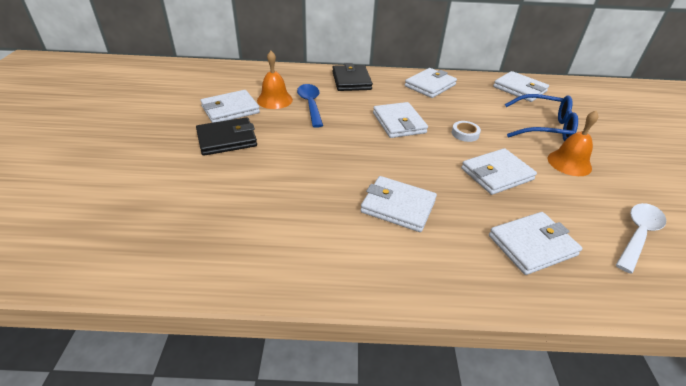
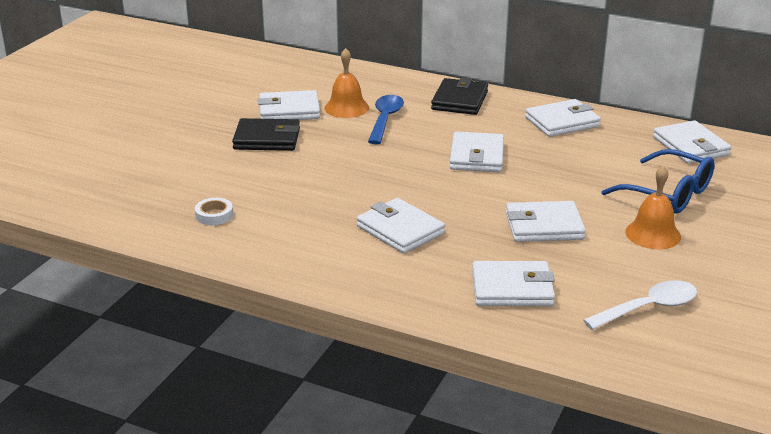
camera: 25 degrees right, 10 degrees down
(465, 134) = (550, 182): white tape -> white tape (214, 215)

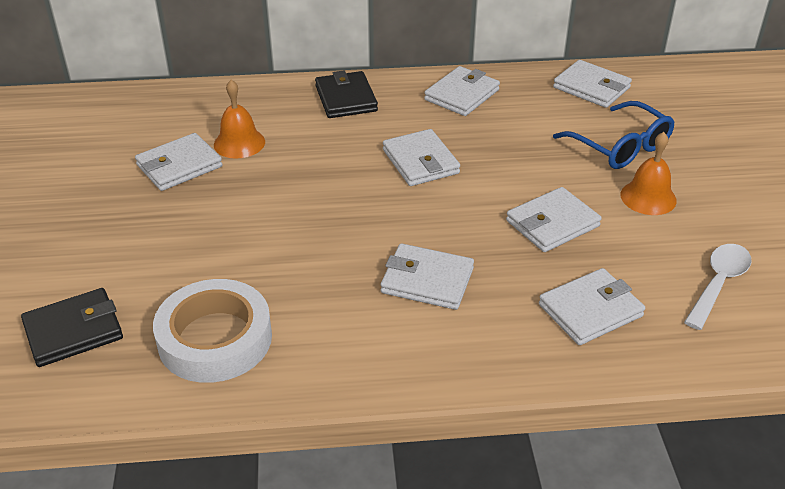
camera: 30 degrees left, 10 degrees up
(214, 215) = (215, 339): white tape -> white tape, size x2.46
(267, 139) = (187, 212): black wallet -> black wallet (73, 331)
(385, 119) = (292, 145): blue spoon -> none
(668, 194) = (620, 147): blue glasses -> blue glasses turned 45 degrees clockwise

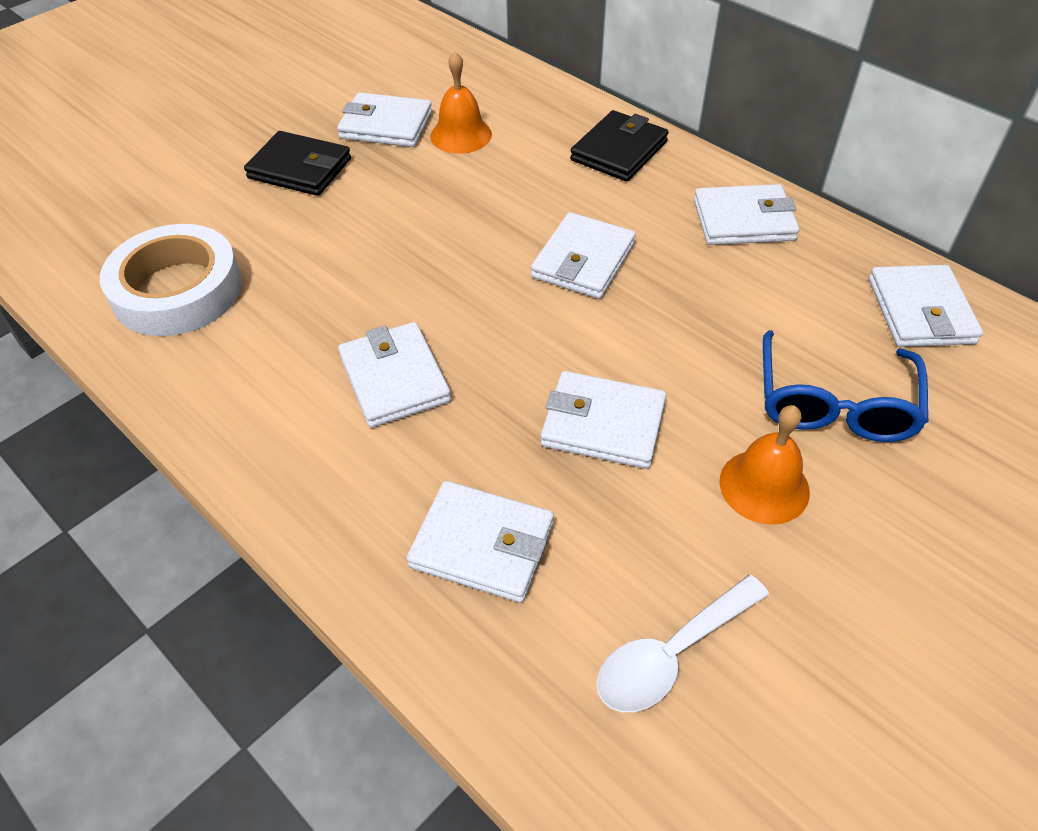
camera: 50 degrees right, 10 degrees up
(73, 331) = (118, 209): black wallet -> black wallet (300, 168)
(718, 283) = (671, 654): white spoon -> white spoon turned 150 degrees clockwise

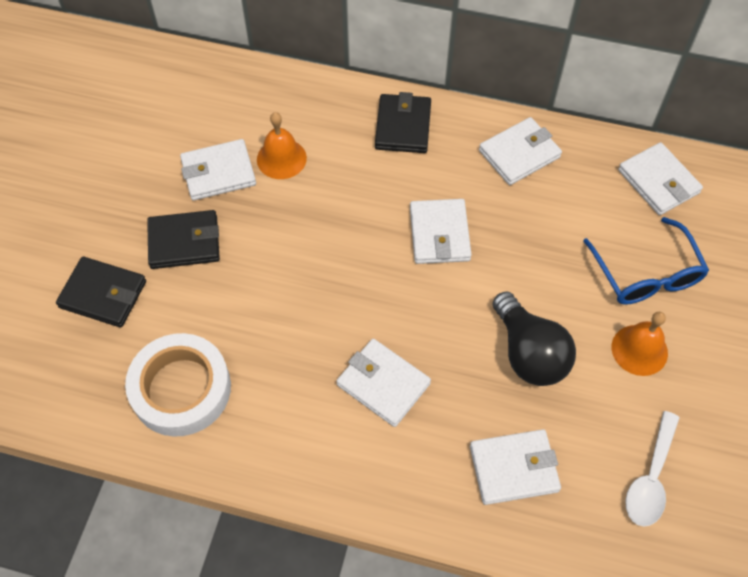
camera: 30 degrees left, 10 degrees up
(183, 182) = (103, 294): none -> black wallet
(603, 424) = (529, 353): white wallet -> black light bulb

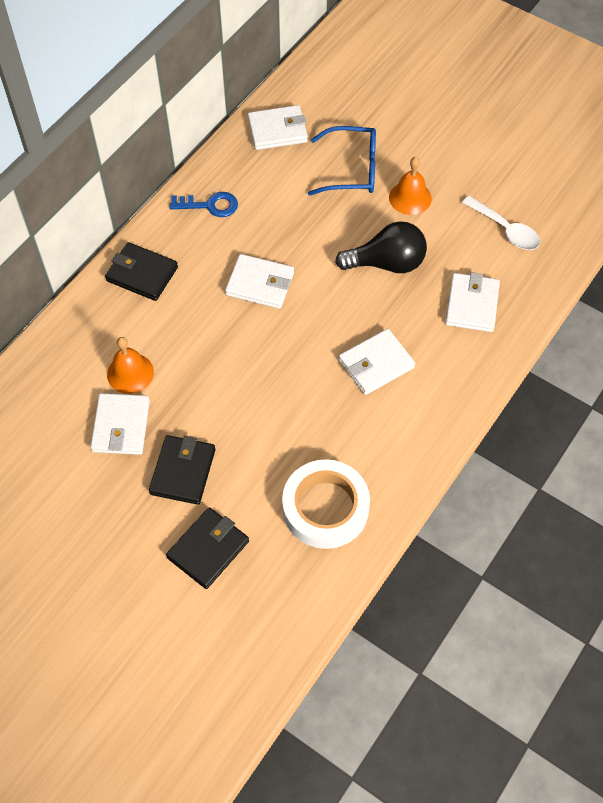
camera: 70 degrees left, 0 degrees up
(519, 154) = (210, 205): white wallet -> blue key

